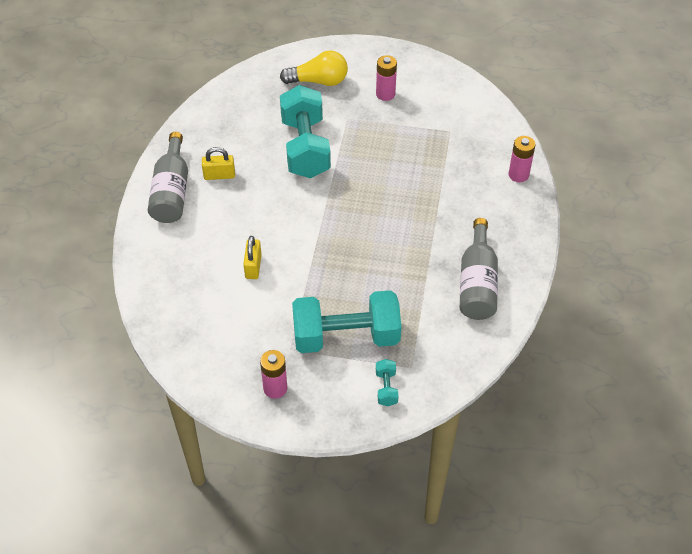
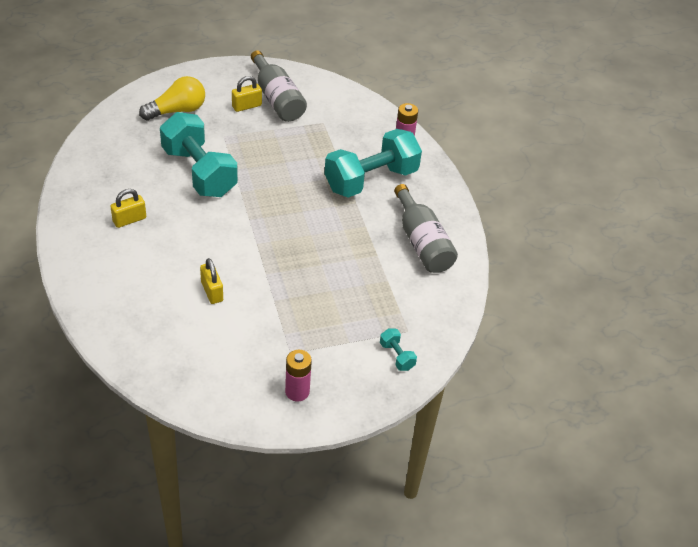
camera: 30 degrees left, 5 degrees down
(172, 191) = (89, 248): grey bottle -> grey bottle (277, 99)
(346, 337) = (335, 324): turquoise dumbbell -> turquoise dumbbell (371, 180)
(385, 94) = (247, 106): pink battery -> yellow padlock

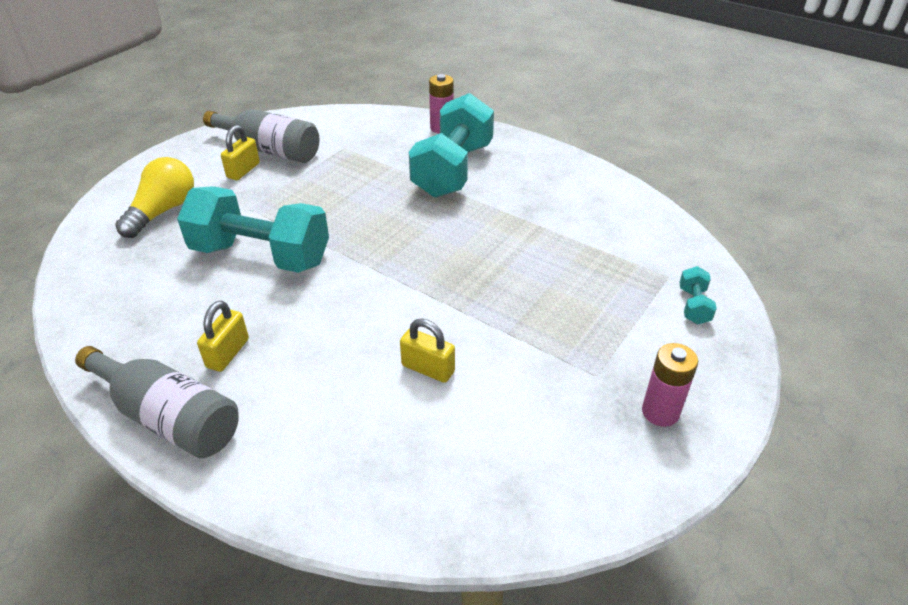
camera: 35 degrees left, 5 degrees down
(397, 356) = (693, 306): turquoise dumbbell -> turquoise dumbbell turned 75 degrees clockwise
(422, 242) = (570, 195): grey bottle -> grey bottle (169, 417)

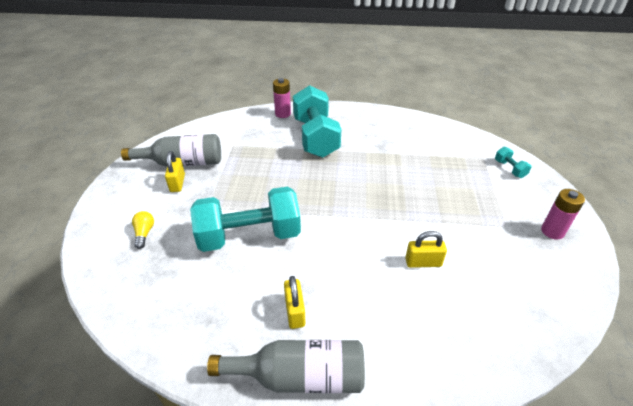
camera: 30 degrees left, 0 degrees up
(163, 211) = (144, 233): yellow light bulb -> yellow light bulb, size x0.52

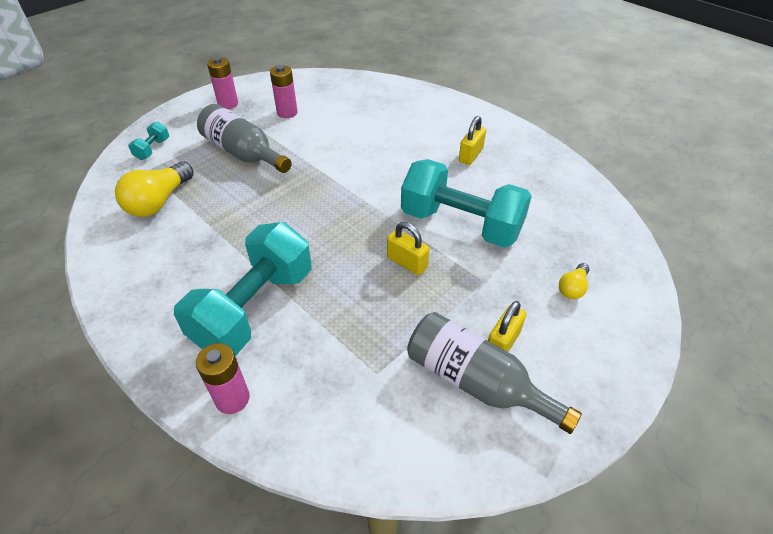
camera: 140 degrees left, 5 degrees up
(300, 376) = (496, 128): grey bottle -> grey bottle (243, 153)
(423, 262) = (345, 134): yellow padlock -> yellow padlock (407, 262)
(440, 148) = (159, 202): none -> yellow light bulb
(499, 254) = (287, 113): none -> pink battery

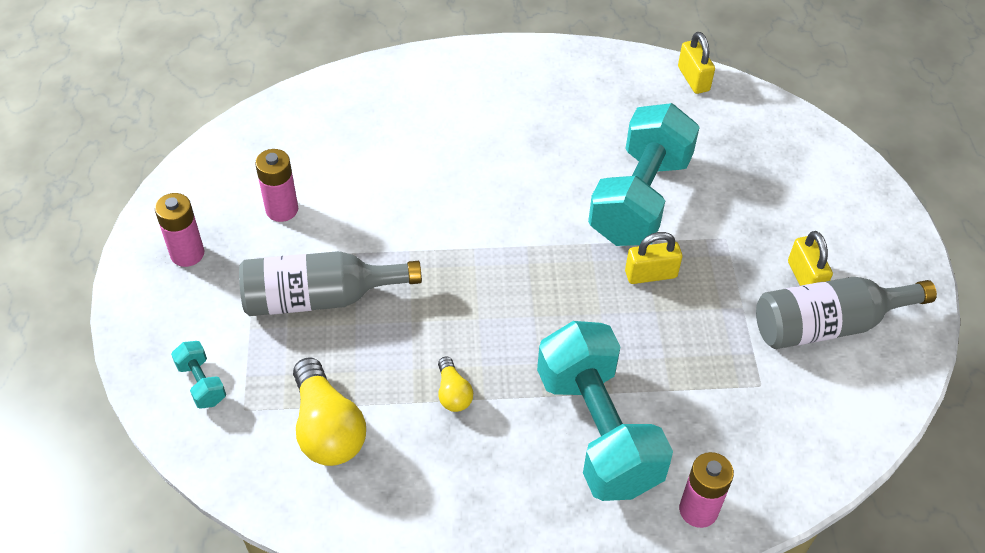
camera: 50 degrees left, 5 degrees up
(461, 224) = (639, 198): turquoise dumbbell -> turquoise dumbbell turned 45 degrees counterclockwise
(470, 155) = (547, 116): yellow padlock -> yellow padlock (693, 79)
(572, 288) = (790, 187): yellow light bulb -> yellow light bulb (453, 393)

